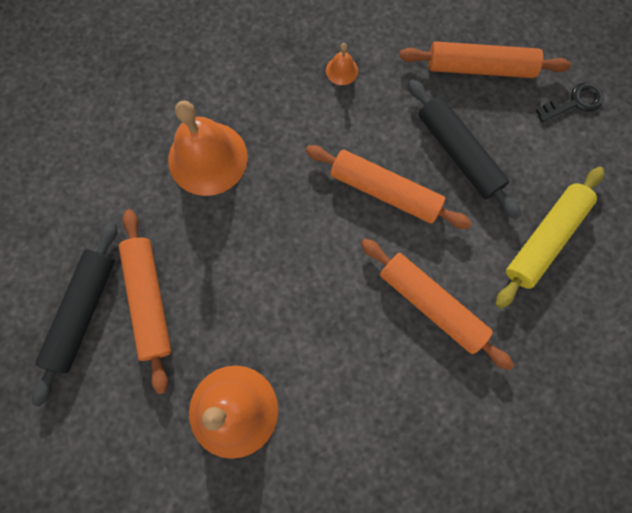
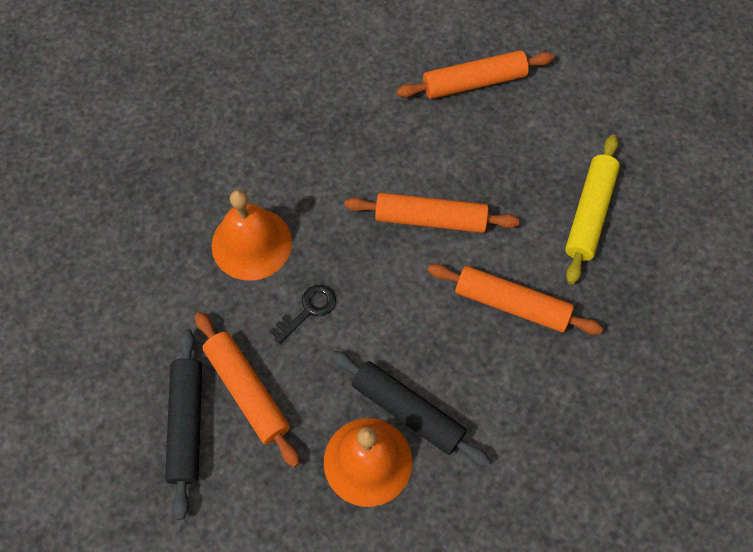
camera: 20 degrees left, 10 degrees down
(341, 70) = (347, 124): orange bell -> none
(458, 153) = (484, 163): black rolling pin -> black rolling pin (408, 411)
(574, 102) = (570, 87): black key -> black key (308, 310)

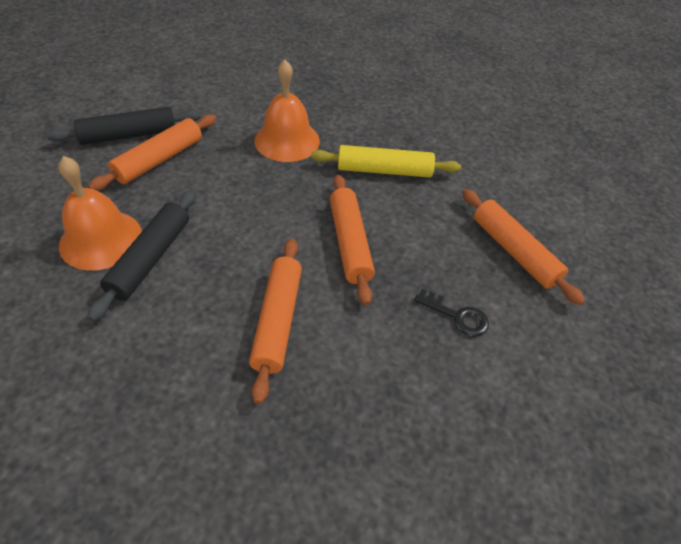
camera: 70 degrees right, 15 degrees down
(308, 310) = (236, 180): black key -> black key (457, 316)
(589, 213) = (410, 377): yellow rolling pin -> yellow rolling pin (384, 170)

